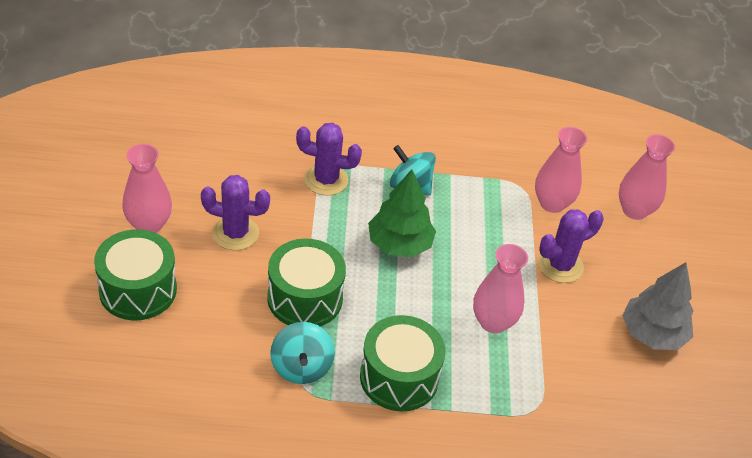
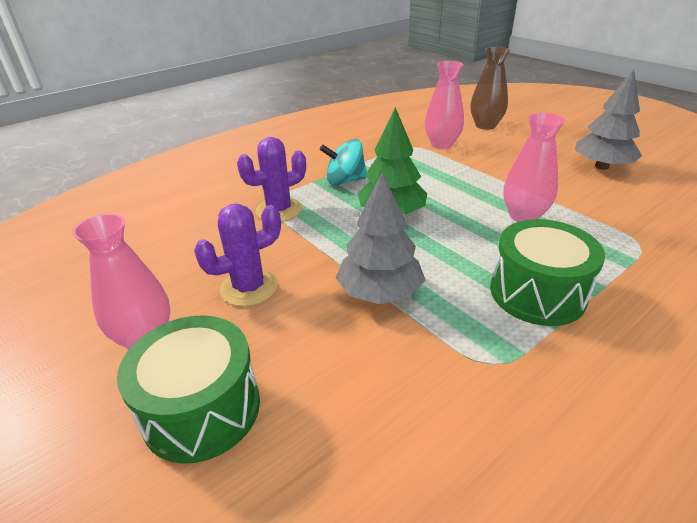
camera: 35 degrees left, 10 degrees down
(301, 367) = (461, 347): turquoise spinning top -> none
(305, 298) = (380, 293): green drum -> grey tree
(560, 265) = (500, 167): purple cactus -> none
(634, 210) = (485, 125): pink vase -> brown vase

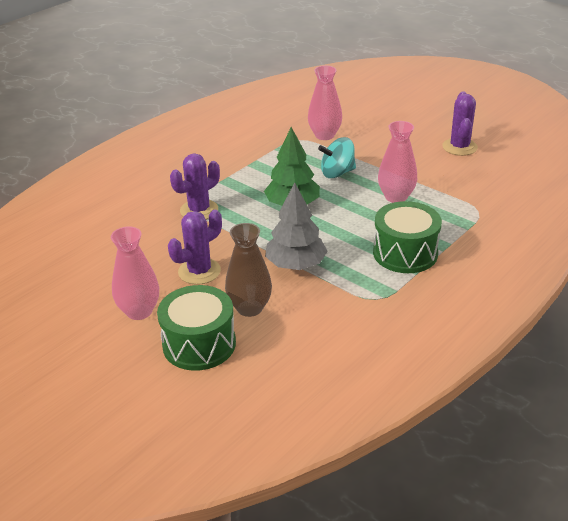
camera: 10 degrees left, 0 degrees up
(345, 181) = (247, 179): turquoise spinning top -> turquoise spinning top (337, 173)
(485, 125) = (362, 112): brown vase -> brown vase (249, 308)
(602, 166) = (459, 147): grey tree -> purple cactus

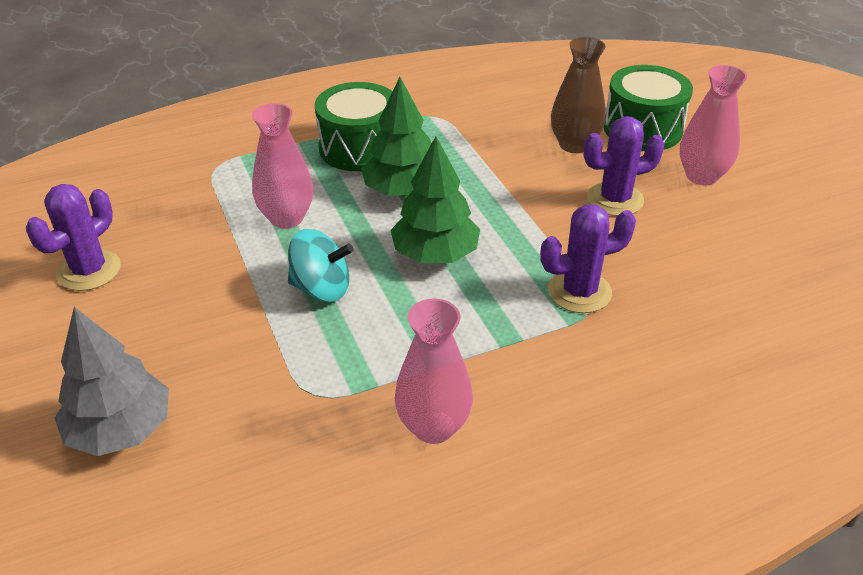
camera: 155 degrees left, 5 degrees up
(296, 264) = (493, 172): grey tree -> grey tree (121, 429)
(324, 135) = (257, 387): pink vase -> pink vase (433, 427)
(345, 233) = (402, 191): none -> green tree

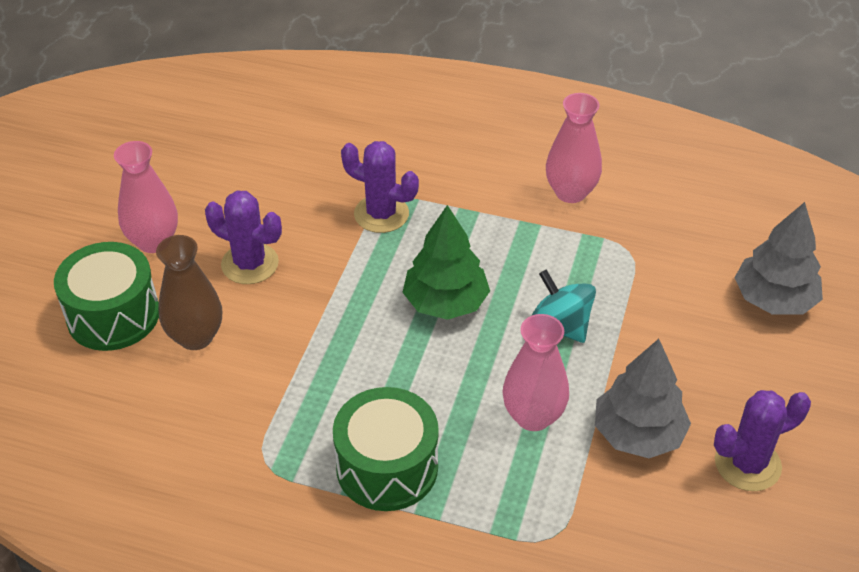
camera: 140 degrees left, 5 degrees up
(194, 247) = (638, 434): none -> grey tree
(402, 191) = (404, 383): green tree -> none

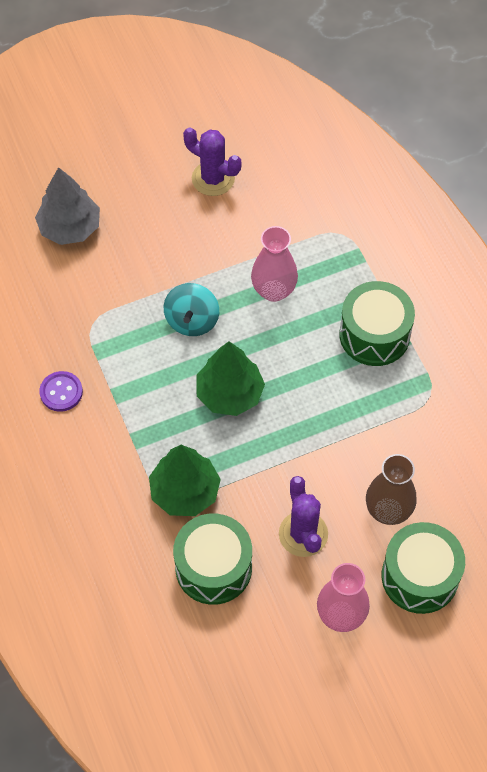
camera: 130 degrees left, 15 degrees up
(293, 191) = (213, 567): none -> green drum
(381, 214) = (185, 491): purple cactus -> green tree
(570, 192) = (61, 392): pink vase -> purple button
(638, 434) = (239, 236): grey tree -> none

